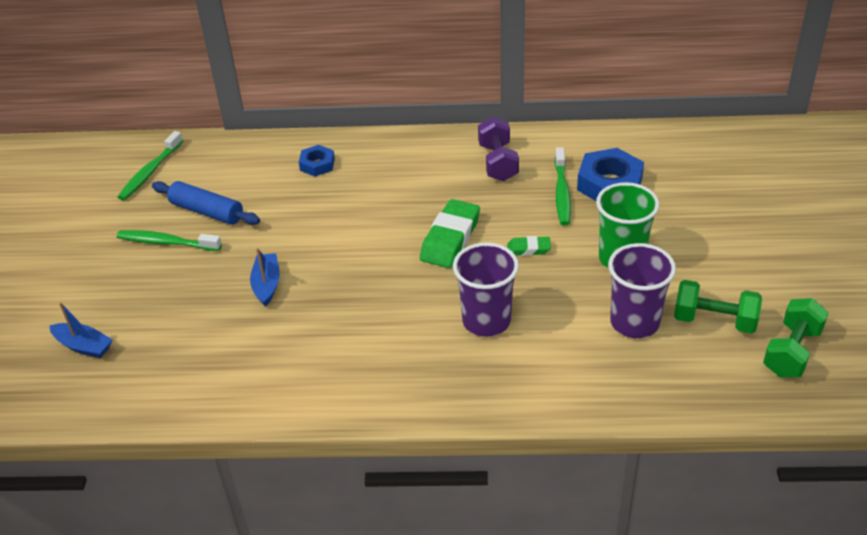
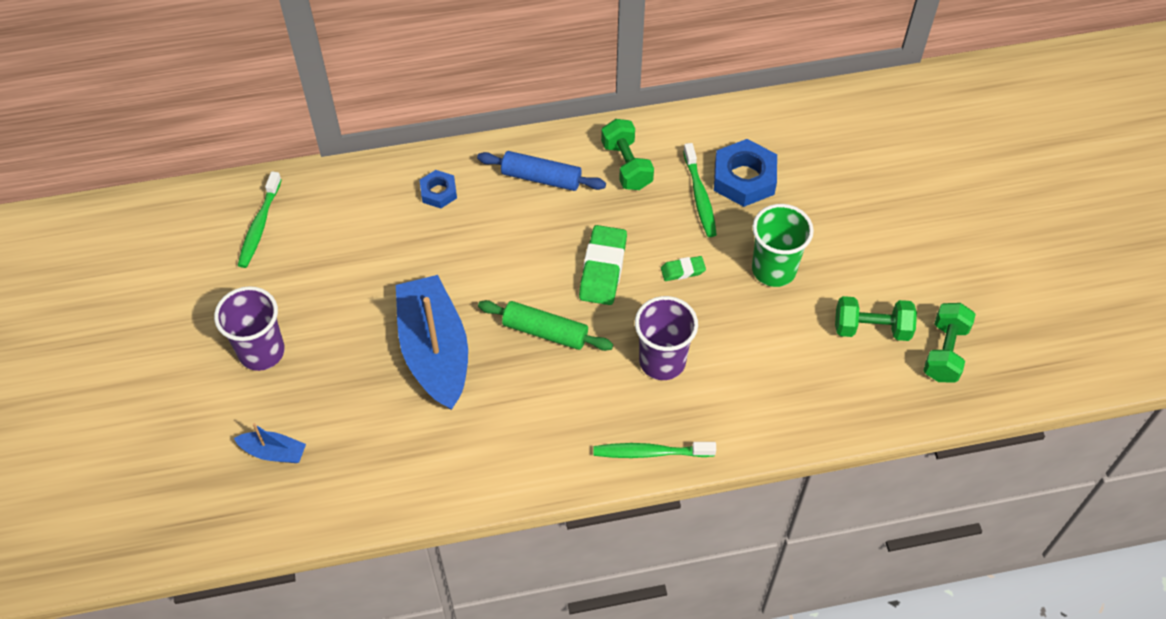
camera: 15 degrees left, 15 degrees up
(167, 242) = (312, 315): green toothbrush -> green toothbrush (650, 452)
(207, 212) = (341, 270): blue rolling pin -> blue rolling pin (541, 178)
(267, 284) = (435, 351): blue boat -> blue boat, size x2.20
(377, 282) = (545, 332): none -> green rolling pin
(498, 162) = (626, 165): purple dumbbell -> green dumbbell
(634, 322) = (800, 341): purple cup -> purple cup (261, 351)

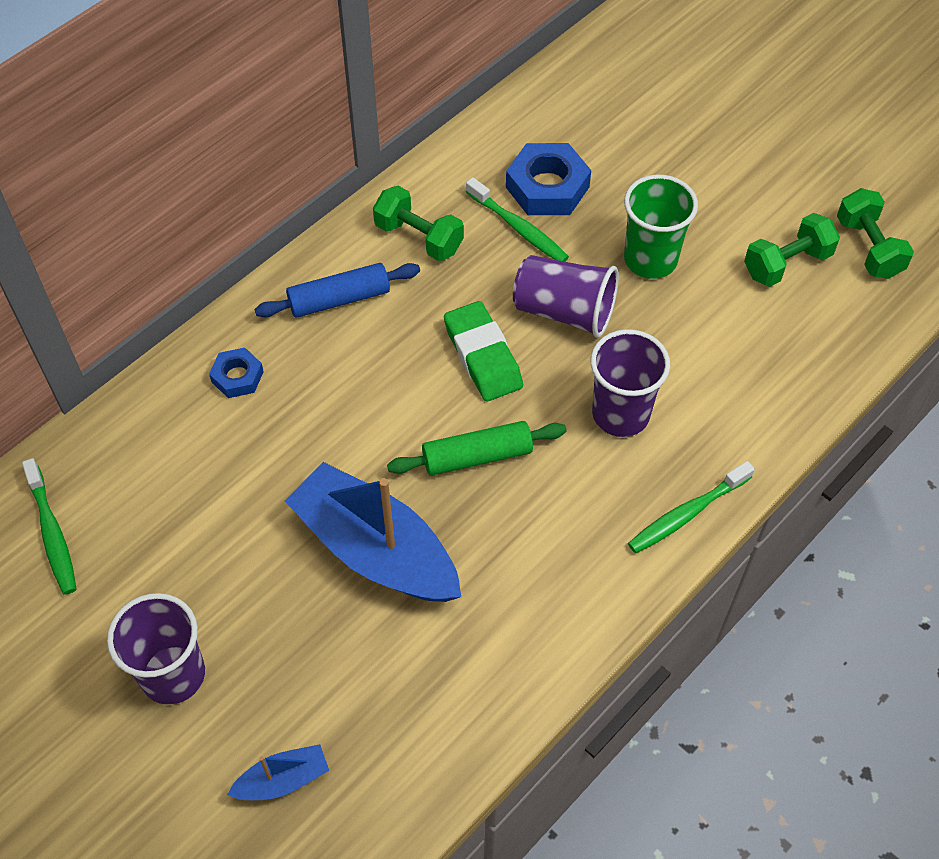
camera: 35 degrees left, 0 degrees up
(682, 271) = (564, 311): green eraser -> purple cup

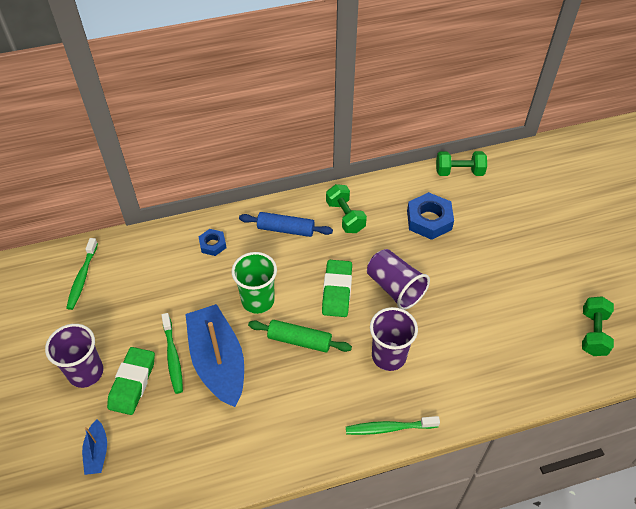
camera: 30 degrees right, 5 degrees down
(263, 650) = (132, 383): none -> green eraser
(283, 780) = (97, 452): blue boat -> blue boat turned 75 degrees clockwise
(518, 228) = (399, 234): green toothbrush -> green toothbrush (173, 357)
(650, 260) = (460, 282): green cup -> green cup (258, 300)
(787, 264) = (537, 320): green dumbbell -> green dumbbell (459, 172)

